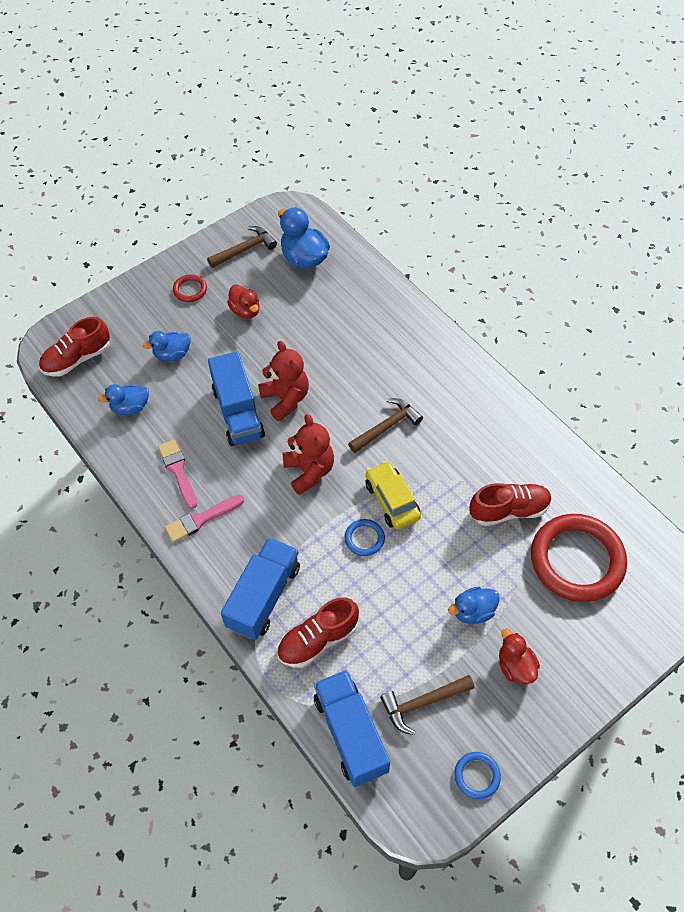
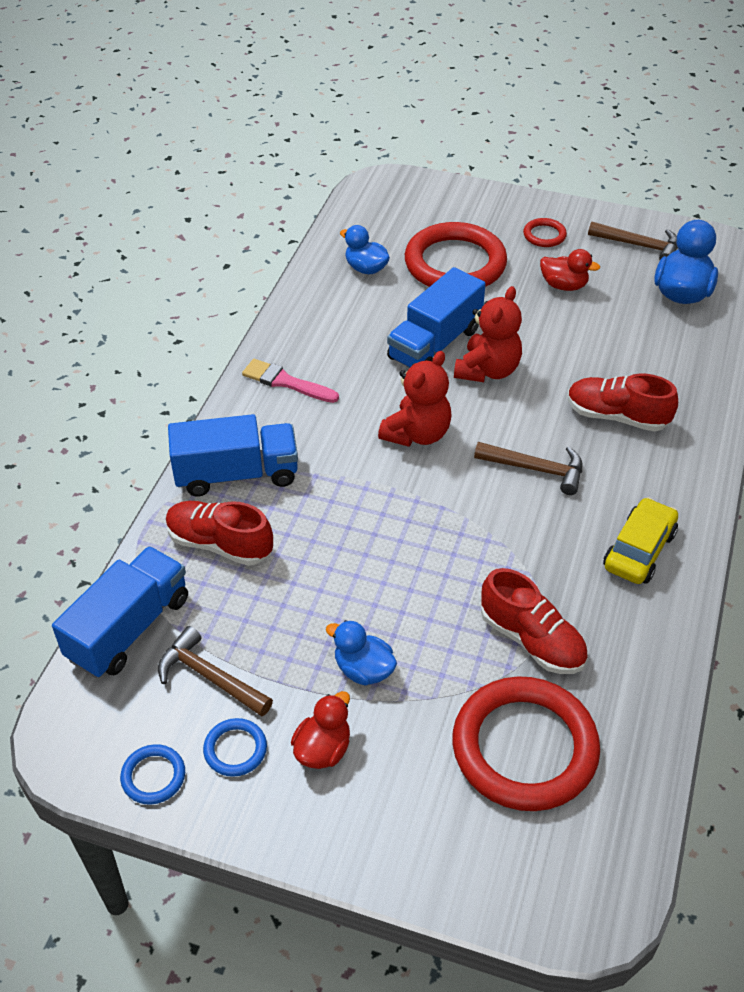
camera: 55 degrees right, 10 degrees down
(77, 359) = (384, 208): red shoe -> red shoe (616, 416)
(172, 354) = (455, 263): blue duck -> red ring
(178, 471) = (326, 337): pink brush -> none
(245, 311) = (564, 285): red duck -> red duck turned 90 degrees counterclockwise
(364, 538) = (374, 521): blue ring -> blue ring (235, 749)
(392, 501) = (444, 521): yellow car -> yellow car (639, 550)

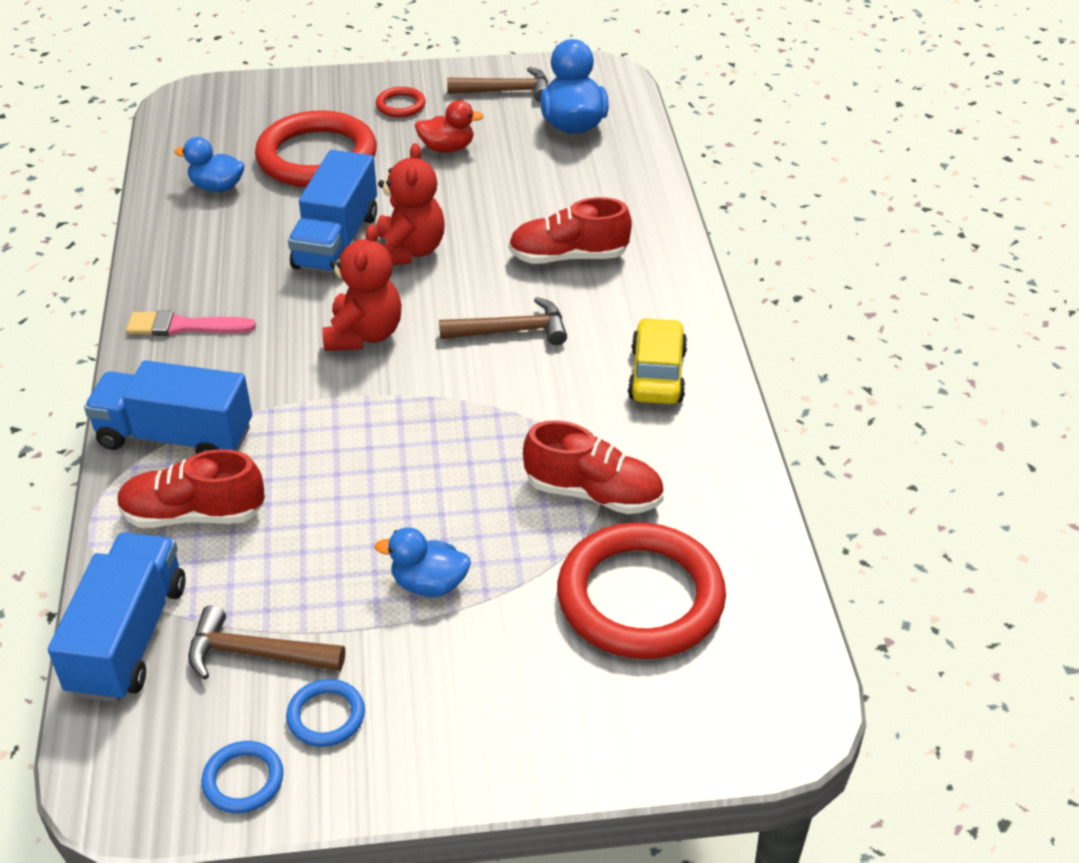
camera: 25 degrees left, 5 degrees down
(237, 474) = (175, 437): blue truck -> blue truck turned 135 degrees counterclockwise
(323, 749) = (426, 678): red duck -> none

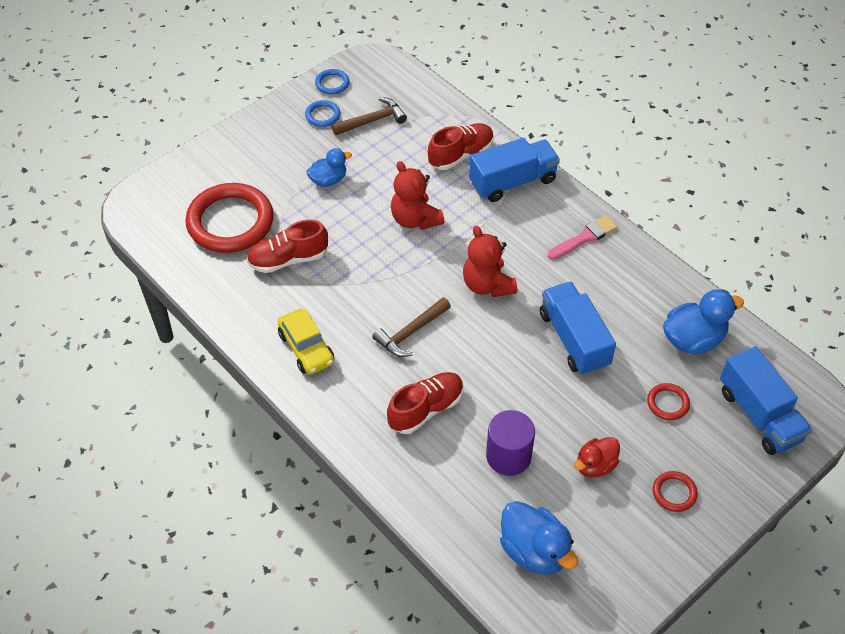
camera: 145 degrees right, 10 degrees up
(129, 638) = (428, 101): blue truck -> blue truck (759, 415)
(217, 187) = (693, 339): blue duck -> blue duck, size x1.56
(317, 157) = (668, 403): red ring -> red ring, size x0.43
(409, 251) = (524, 357): red teddy bear -> red teddy bear (415, 219)
(506, 91) = (618, 562): brown hammer -> none
(522, 188) = (508, 456): none -> purple cylinder

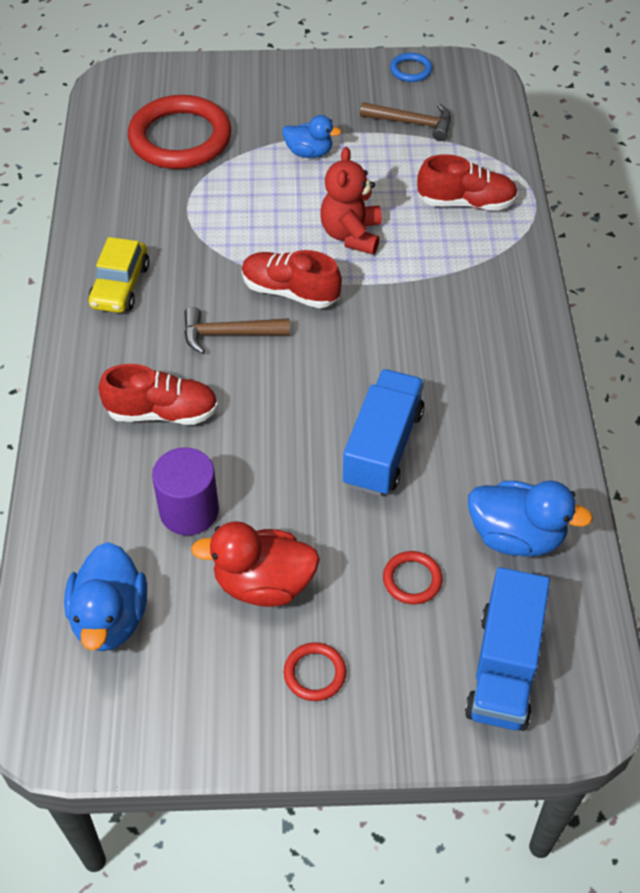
camera: 40 degrees right, 0 degrees up
(288, 259) = (193, 200): red shoe -> red shoe (290, 291)
(323, 115) = (369, 93): blue ring -> none
(487, 285) = (353, 338): red teddy bear -> none
(512, 182) = (492, 258): blue truck -> none
(584, 237) = (509, 357): pink brush -> none
(595, 465) = (263, 584): red duck -> red duck, size x1.56

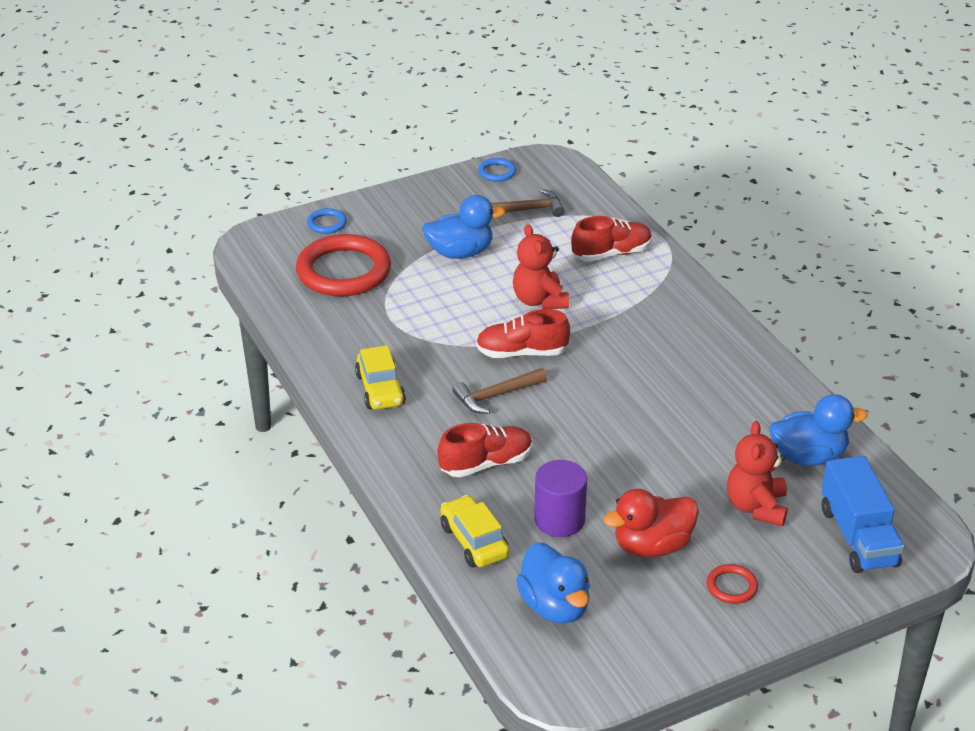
camera: 25 degrees left, 15 degrees down
(85, 503) = (474, 541): none -> yellow car
(201, 79) = (327, 223): none -> blue ring
(309, 152) = (460, 253): blue duck -> blue duck, size x1.56
(383, 448) = (672, 433): blue truck -> none
(412, 580) = (756, 507): red ring -> red teddy bear

